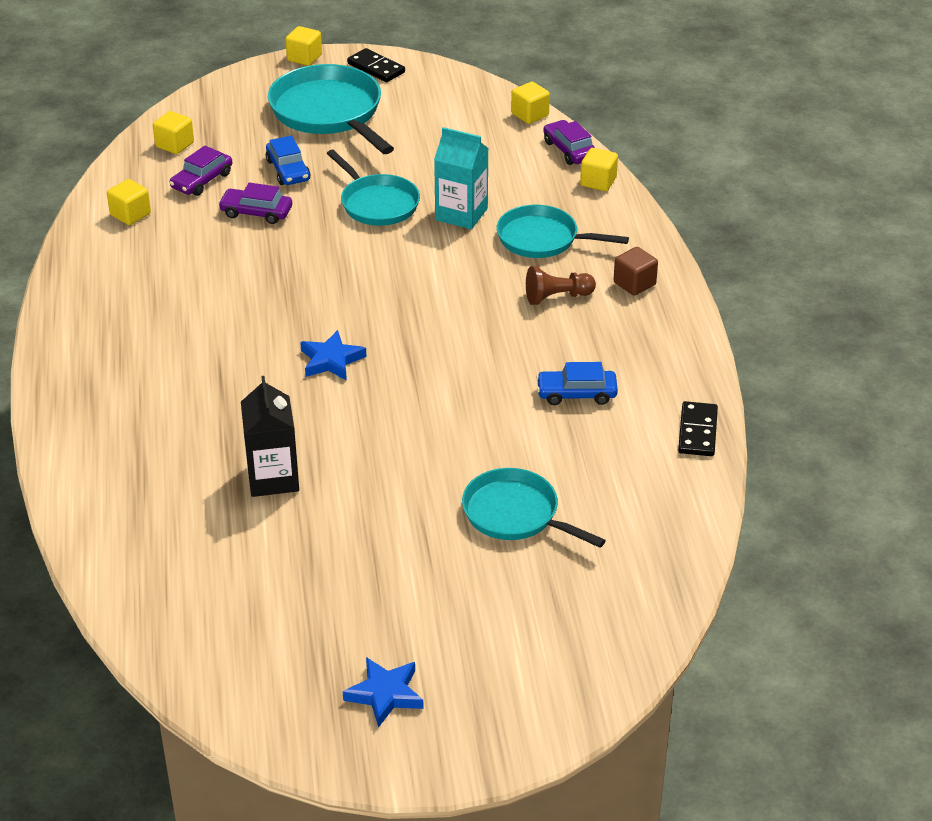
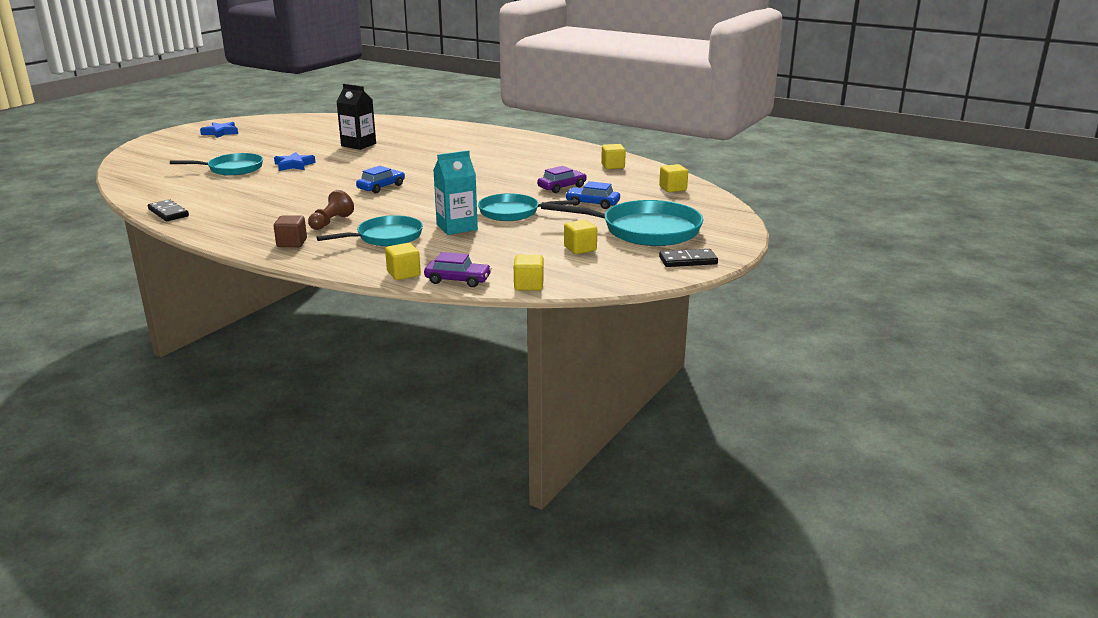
camera: 130 degrees right, 15 degrees down
(202, 180) = (619, 185): purple car -> none
(304, 58) = (740, 245): yellow cube -> yellow cube (580, 249)
(331, 360) = (404, 169): blue star -> blue star (294, 165)
(576, 394) = (259, 201): blue car -> blue car (381, 187)

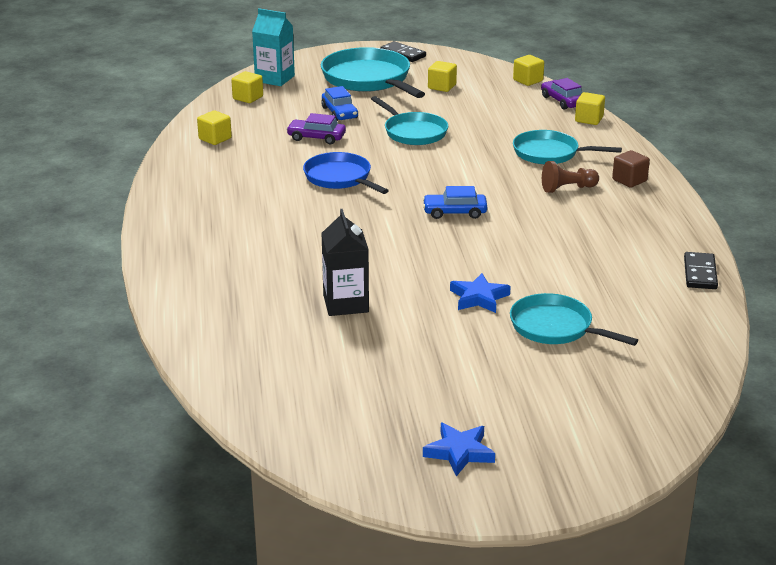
camera: 130 degrees left, 5 degrees up
(457, 227) = (482, 138): turquoise carton -> turquoise carton (274, 79)
(488, 177) = (340, 178): none -> blue pan

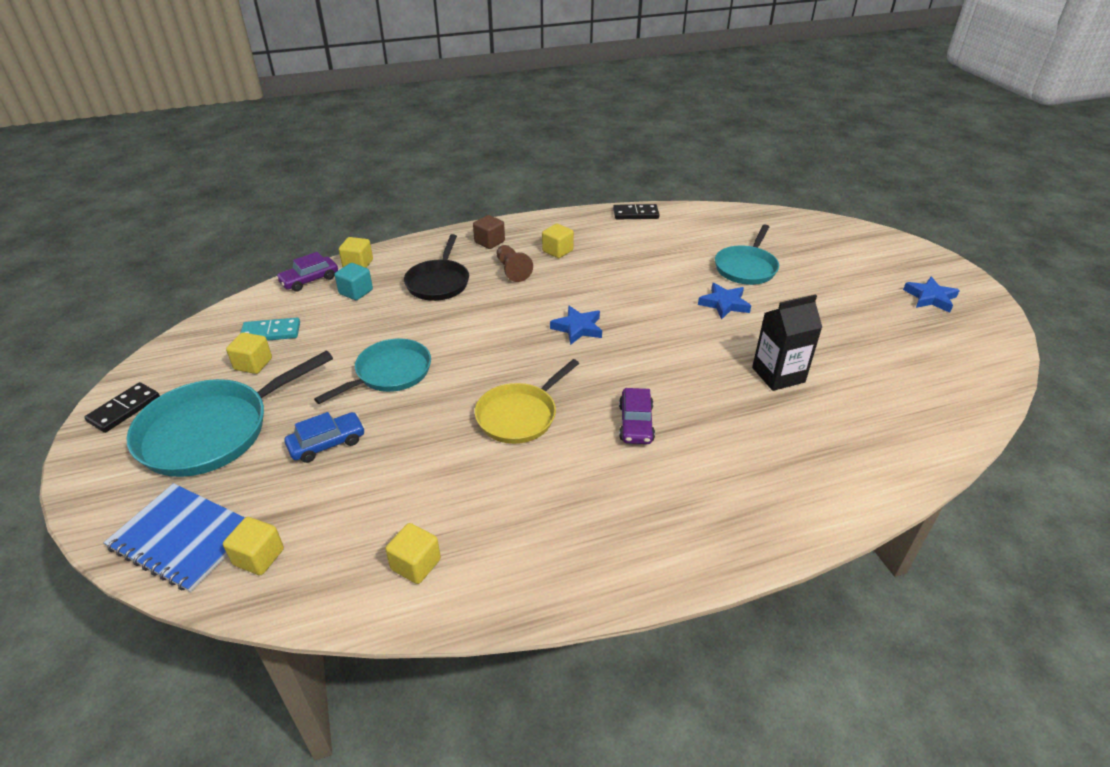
camera: 100 degrees left, 10 degrees up
(274, 79) = (183, 538): turquoise carton -> blue notebook
(316, 137) = (407, 453): purple car -> purple car (635, 423)
(340, 178) = (520, 415): blue pan -> yellow pan
(454, 212) = (578, 328): blue car -> blue star
(482, 90) = (271, 332): none -> turquoise domino
(528, 80) = (247, 304): yellow cube -> yellow cube (557, 251)
(539, 119) = (356, 292): none -> turquoise cube
(549, 153) = (438, 282): turquoise pan -> black pan

